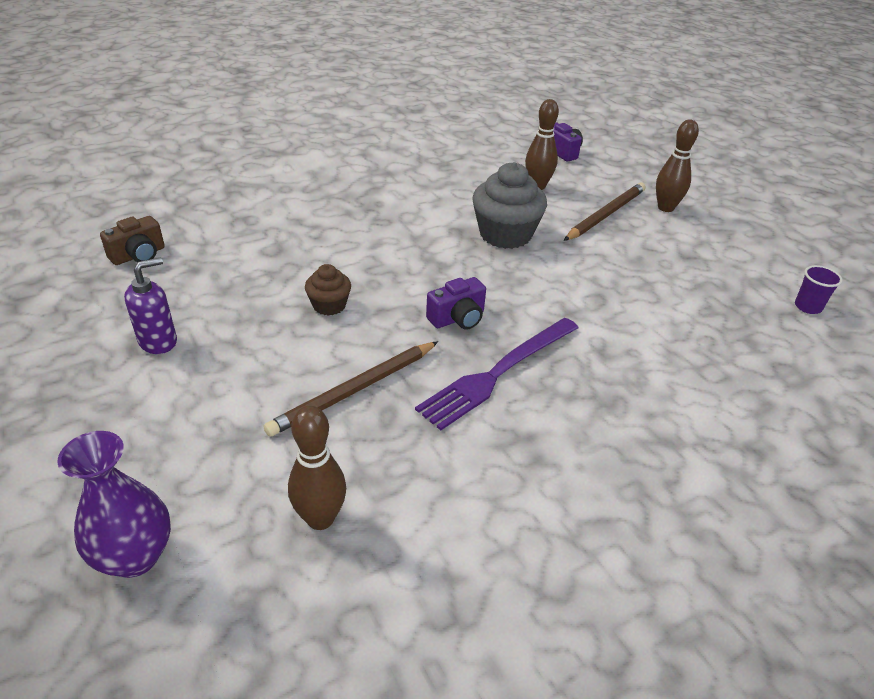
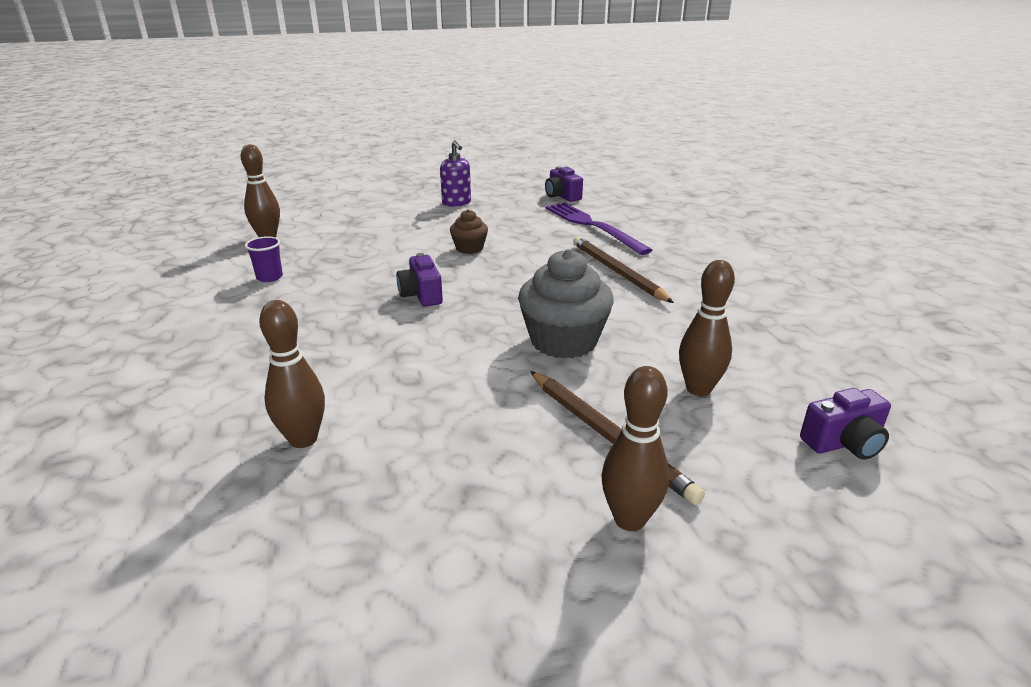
camera: 105 degrees right, 10 degrees down
(135, 556) = (292, 203): purple vase -> none
(138, 255) = (562, 196): brown camera -> purple camera
(355, 390) = (364, 251): brown pencil -> brown pencil (617, 272)
(498, 373) = (337, 302): purple fork -> purple fork (592, 226)
(699, 329) = (303, 439): none -> brown bowling pin
(808, 307) = (262, 592): purple cup -> purple cup (269, 277)

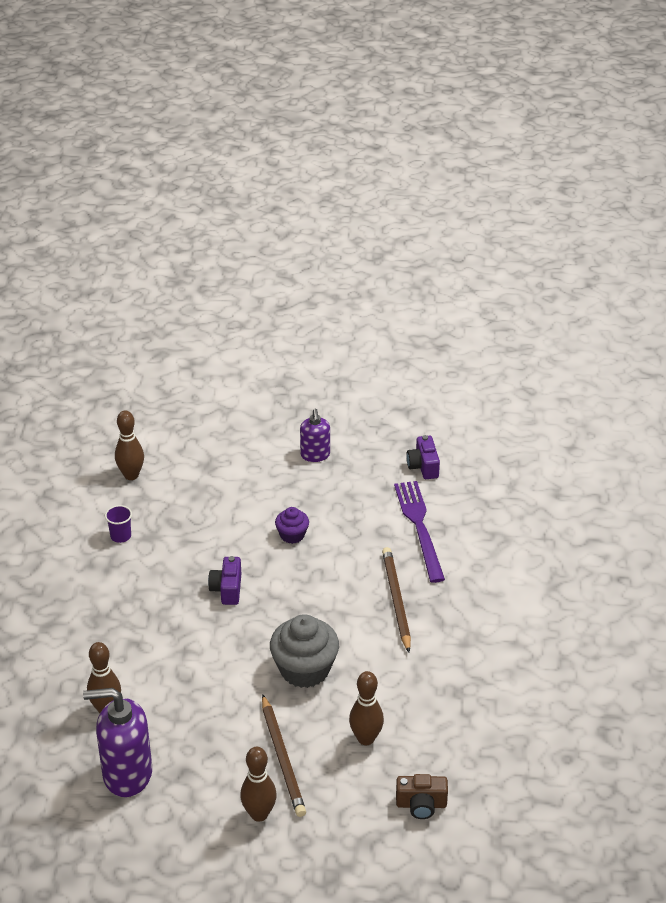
camera: 20 degrees right, 10 degrees up
(371, 520) = (127, 774): none -> purple soap dispenser
(469, 248) = (292, 535): brown cupcake -> purple cupcake
(844, 443) = (421, 804): purple camera -> brown camera

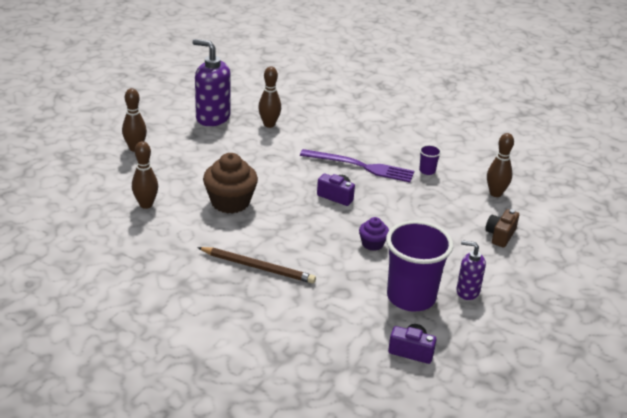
camera: 115 degrees right, 5 degrees down
(127, 774) = (212, 118): purple soap dispenser -> purple soap dispenser turned 90 degrees counterclockwise
(282, 758) = (166, 169): brown pencil -> none
(304, 669) = (230, 202): grey cupcake -> brown cupcake
(353, 486) = (411, 297): none -> purple cup
(419, 527) = (331, 314): purple fork -> purple fork (361, 166)
(421, 804) = (71, 206): brown camera -> brown camera (500, 235)

